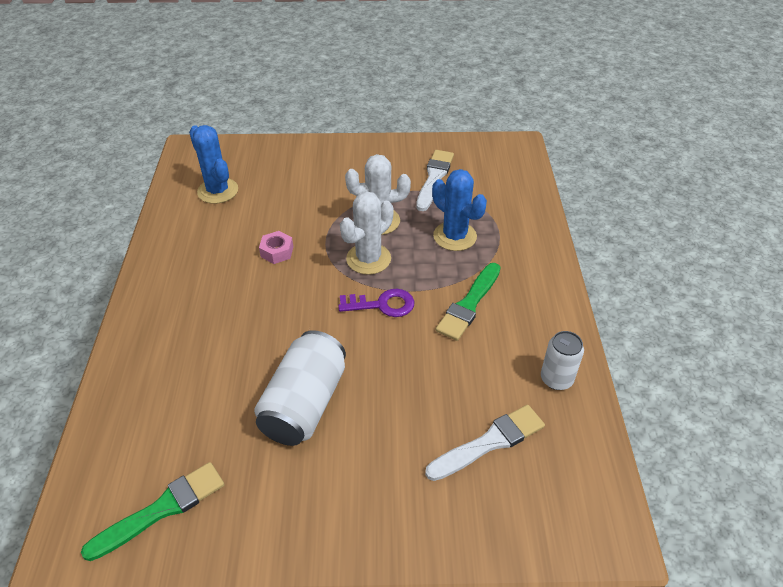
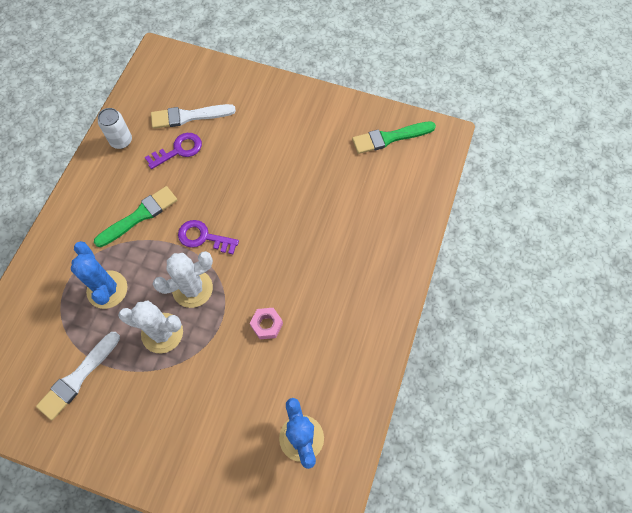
camera: 160 degrees left, 20 degrees up
(304, 404) = (289, 175): white can -> none
(472, 390) = (178, 150): none -> purple key

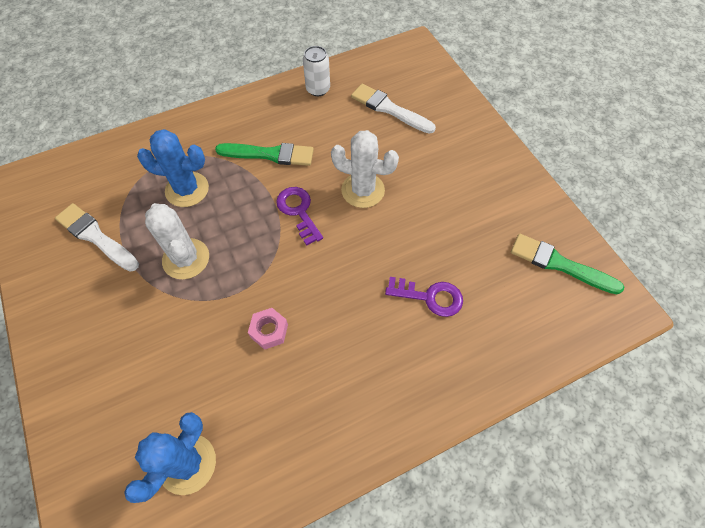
camera: 45 degrees right, 5 degrees down
(78, 378) = (95, 236): white brush -> white brush turned 45 degrees clockwise
(107, 289) = (187, 189): blue cactus -> blue cactus turned 75 degrees clockwise
(178, 150) = (353, 128): purple key -> purple key (430, 297)
(192, 288) = (246, 245): white cactus -> white cactus (363, 190)

